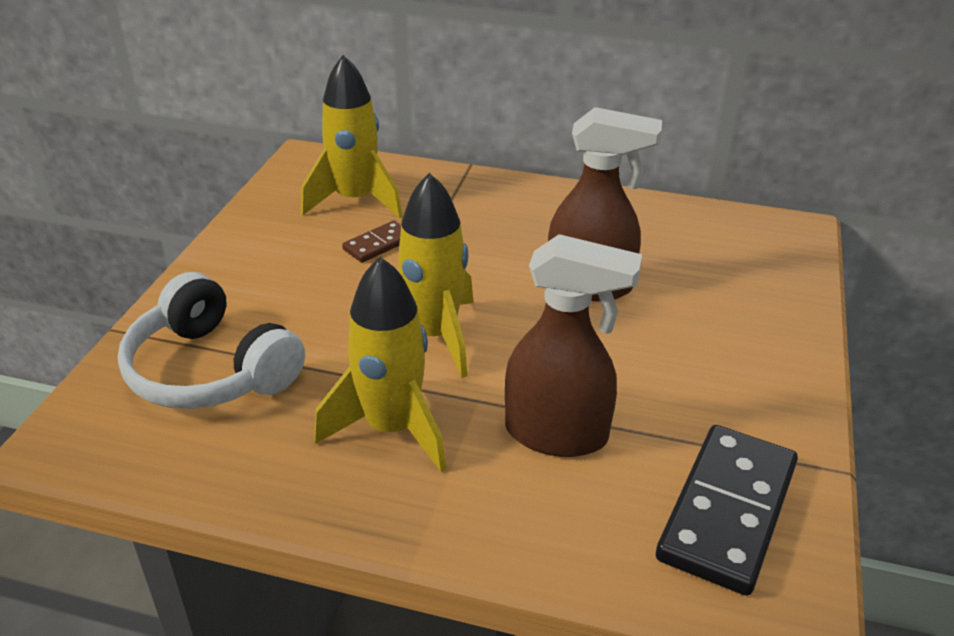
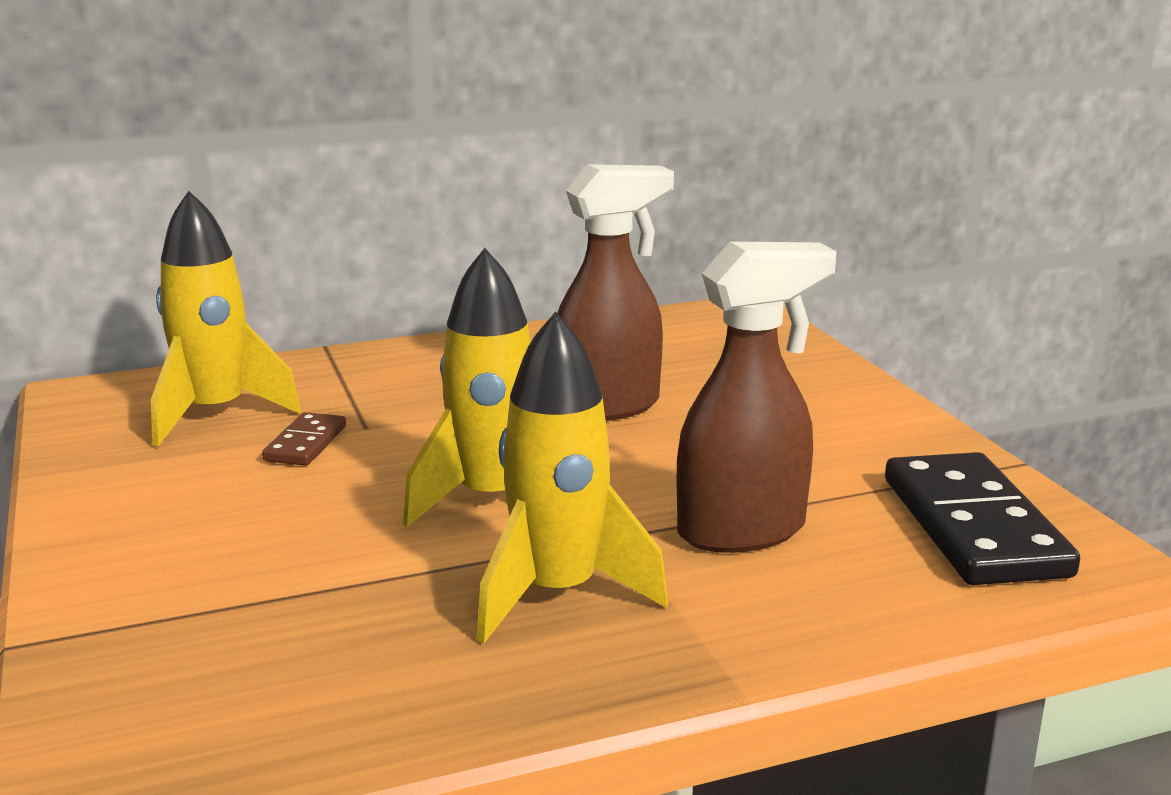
camera: 35 degrees left, 15 degrees down
(210, 370) = (236, 631): white headphones -> none

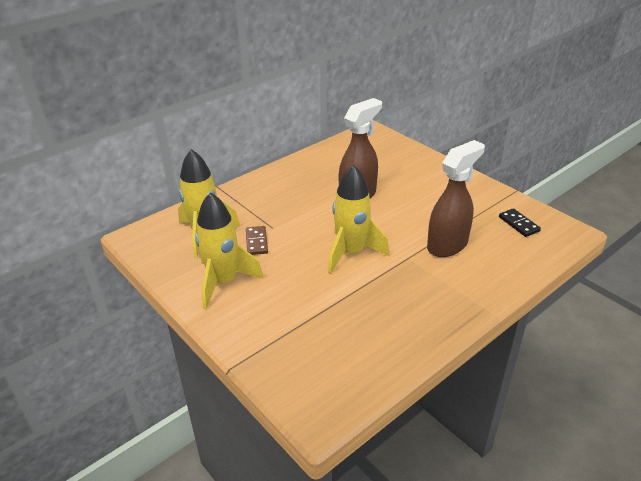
camera: 20 degrees left, 15 degrees up
(558, 594) = (407, 290): yellow rocket -> yellow rocket (223, 282)
(973, 526) = (518, 224): black domino -> black domino, size x0.50

